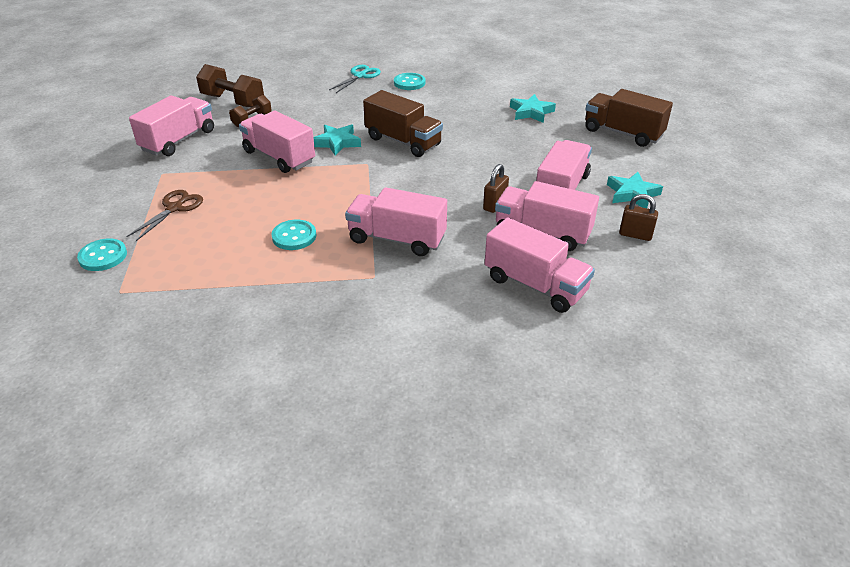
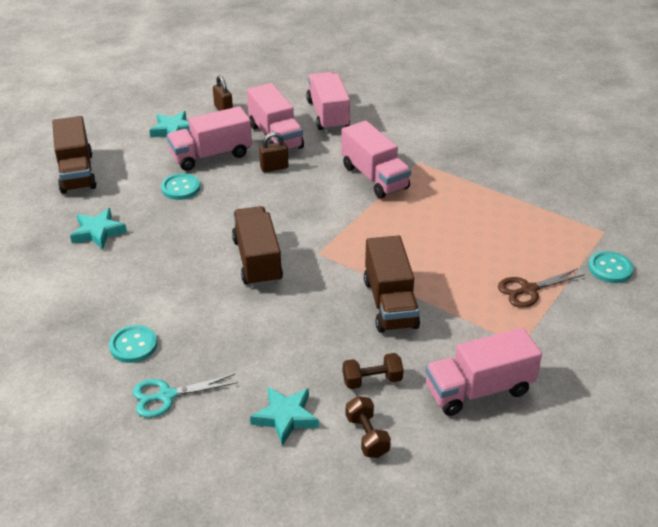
camera: 140 degrees left, 0 degrees up
(233, 101) = (367, 436): brown dumbbell -> brown dumbbell, size x0.60
(279, 157) = (390, 303): pink truck -> brown truck
(294, 236) = (446, 214): turquoise button -> turquoise button (180, 188)
(337, 142) = (317, 292): turquoise star -> turquoise star (285, 417)

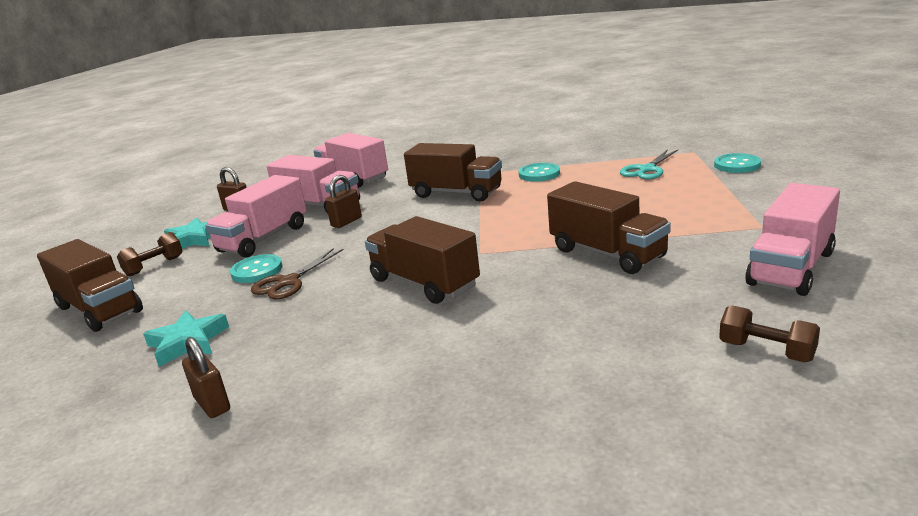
camera: 30 degrees left, 15 degrees down
(74, 288) = (212, 404): none -> brown padlock
(133, 345) = (370, 417): turquoise button -> turquoise button (539, 174)
(166, 396) = (486, 442): turquoise scissors -> turquoise scissors (647, 169)
(285, 417) = (659, 382): turquoise star -> none
(372, 380) = (690, 309): brown dumbbell -> brown dumbbell (154, 266)
(374, 177) = (456, 193): pink truck -> brown truck
(528, 290) = (704, 198): brown scissors -> brown scissors (288, 282)

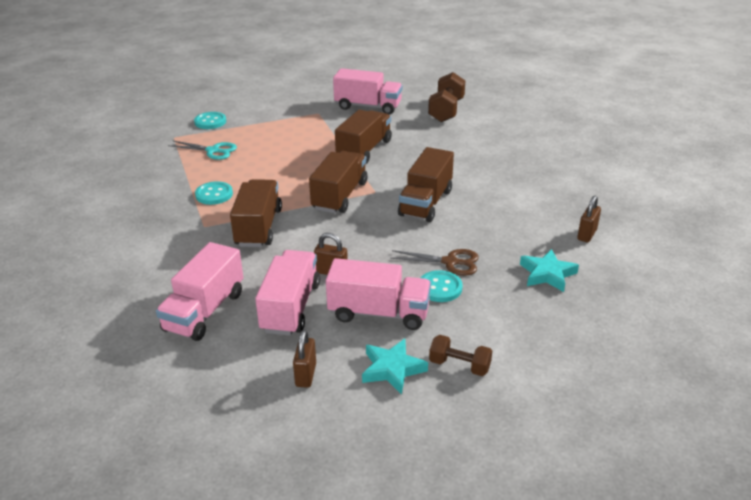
camera: 115 degrees left, 10 degrees up
(99, 309) = (543, 354): brown truck -> brown truck (340, 196)
(766, 351) = (446, 110): brown dumbbell -> brown dumbbell, size x1.66

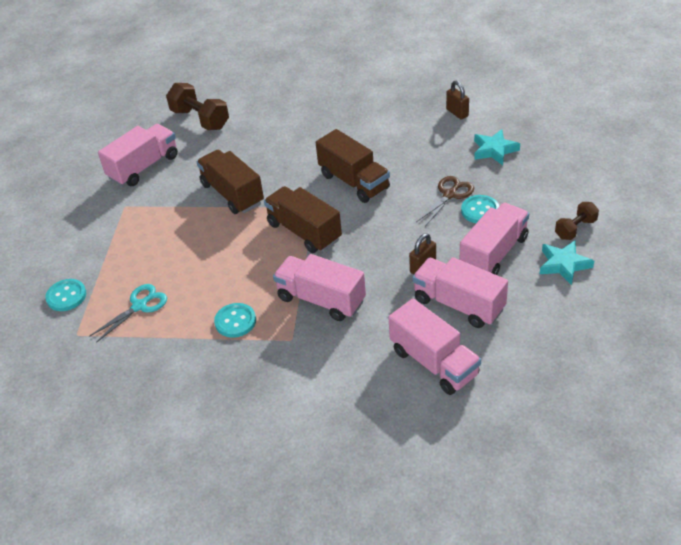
camera: 60 degrees left, 10 degrees up
(258, 227) = (321, 300): brown truck -> pink truck
(306, 375) = (549, 314): brown padlock -> none

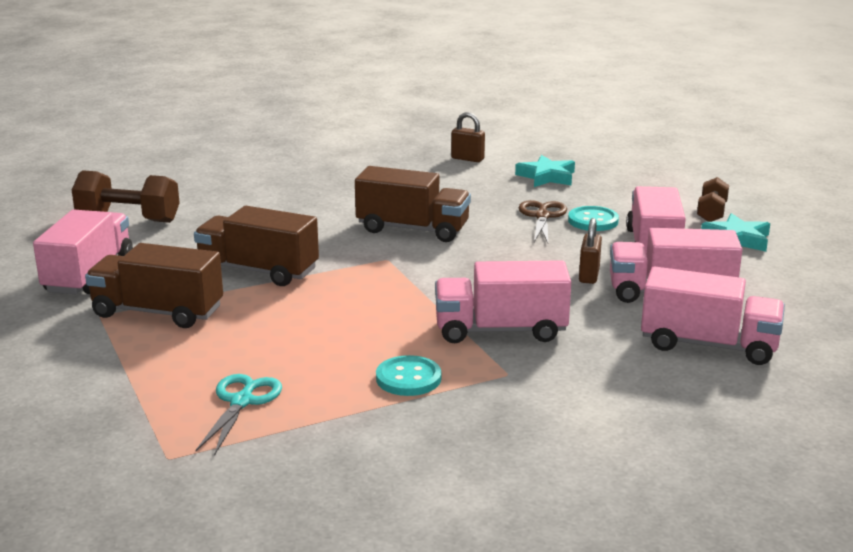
camera: 35 degrees left, 20 degrees down
(66, 296) = (102, 423): turquoise button -> none
(304, 232) = (401, 281): brown truck -> brown truck (157, 312)

